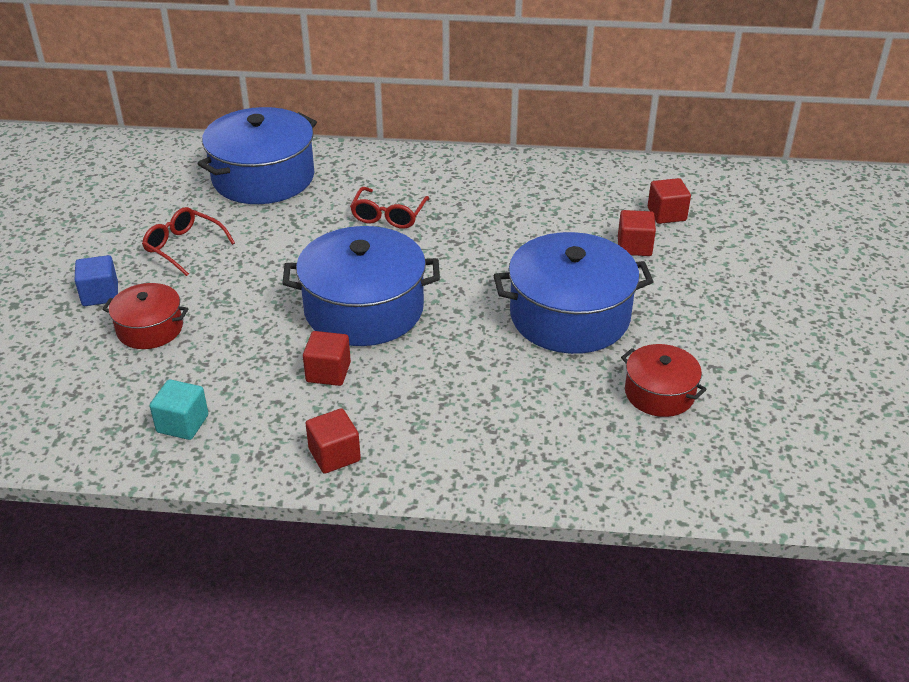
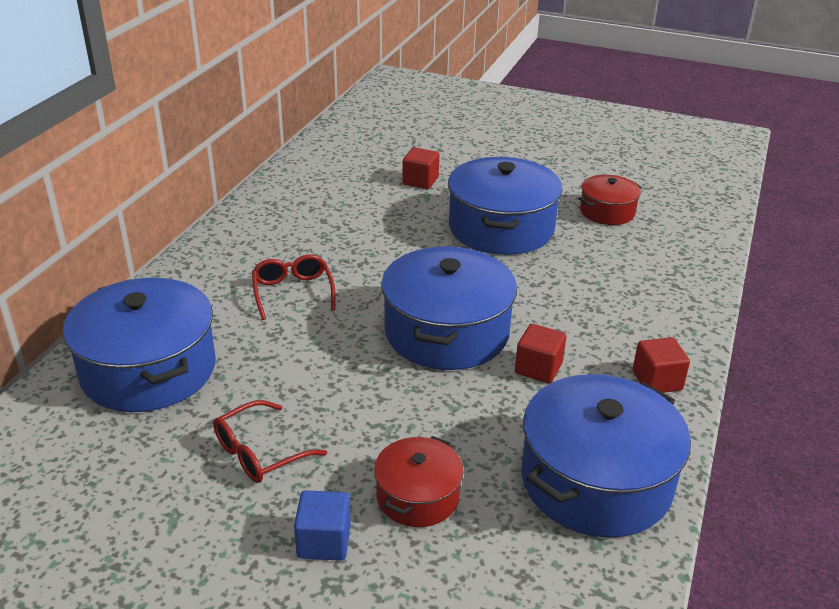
camera: 75 degrees left, 5 degrees down
(182, 423) = (596, 481): turquoise cube -> blue pot
(388, 215) = (293, 292): red glasses -> red glasses turned 135 degrees counterclockwise
(666, 214) = (383, 158): red cube -> none

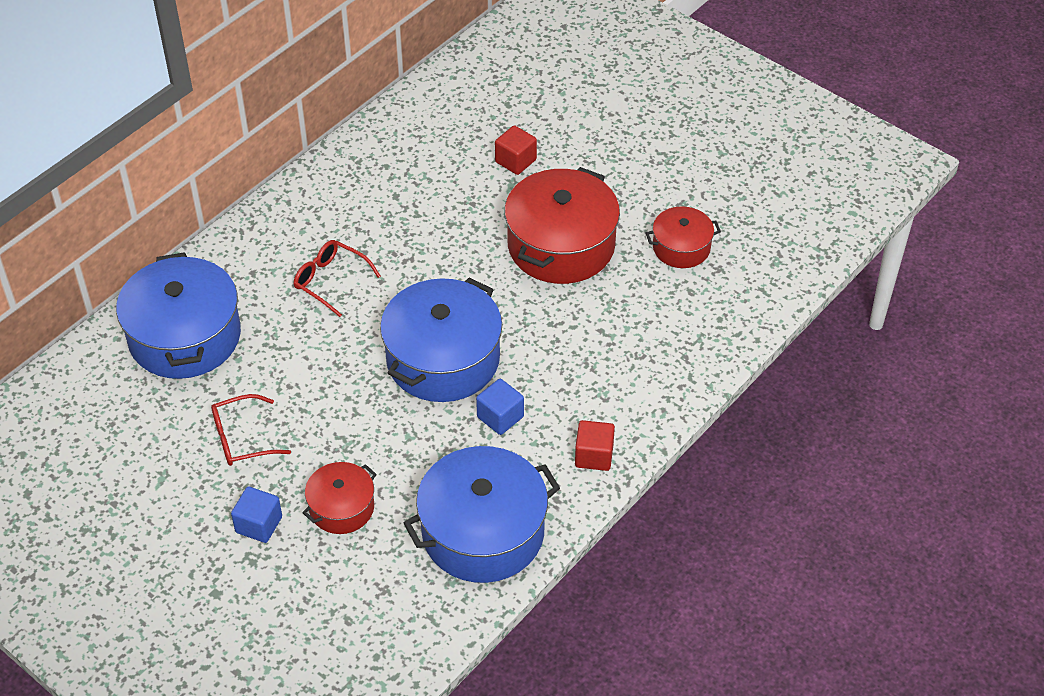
camera: 20 degrees right, 15 degrees up
(293, 292) = (331, 281): red glasses -> red glasses turned 60 degrees counterclockwise
(501, 228) = (561, 245): blue pot -> red pot
(538, 368) = (500, 417): red cube -> blue cube

